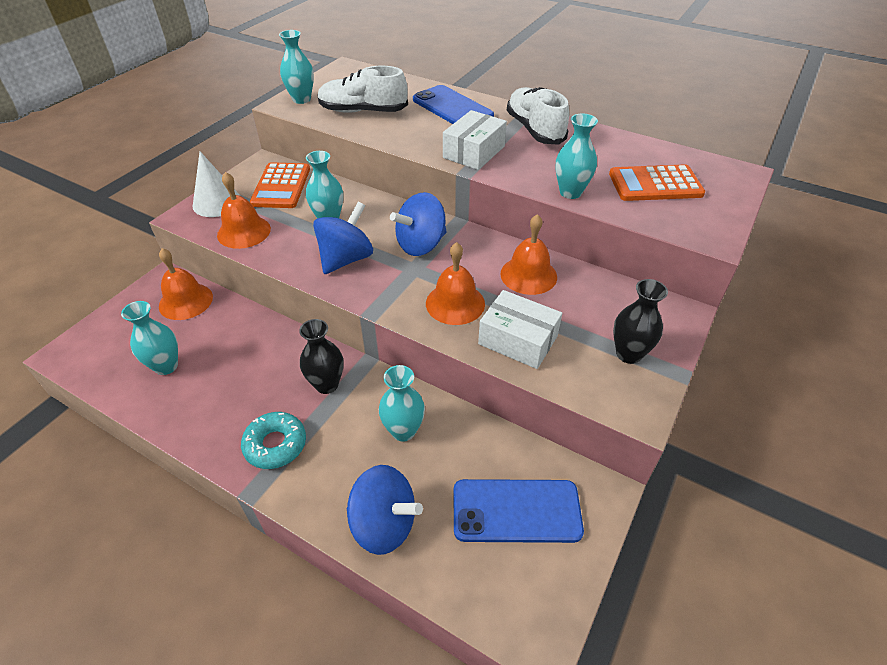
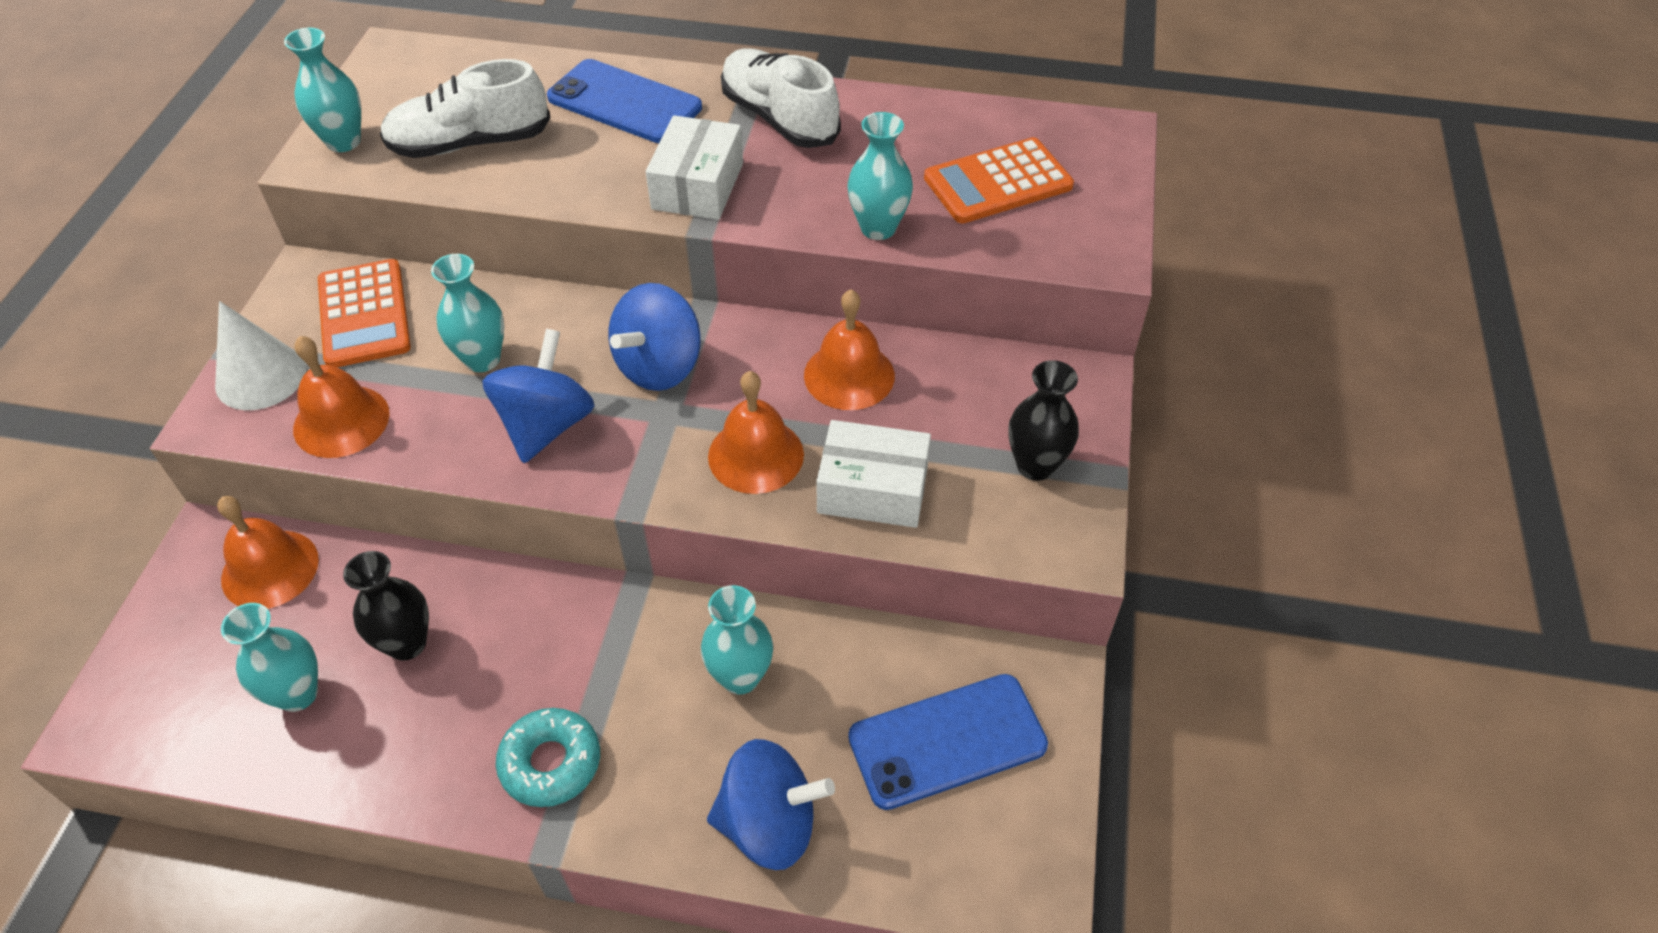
camera: 20 degrees left, 5 degrees up
(327, 384) = (588, 641): black vase -> black vase (407, 643)

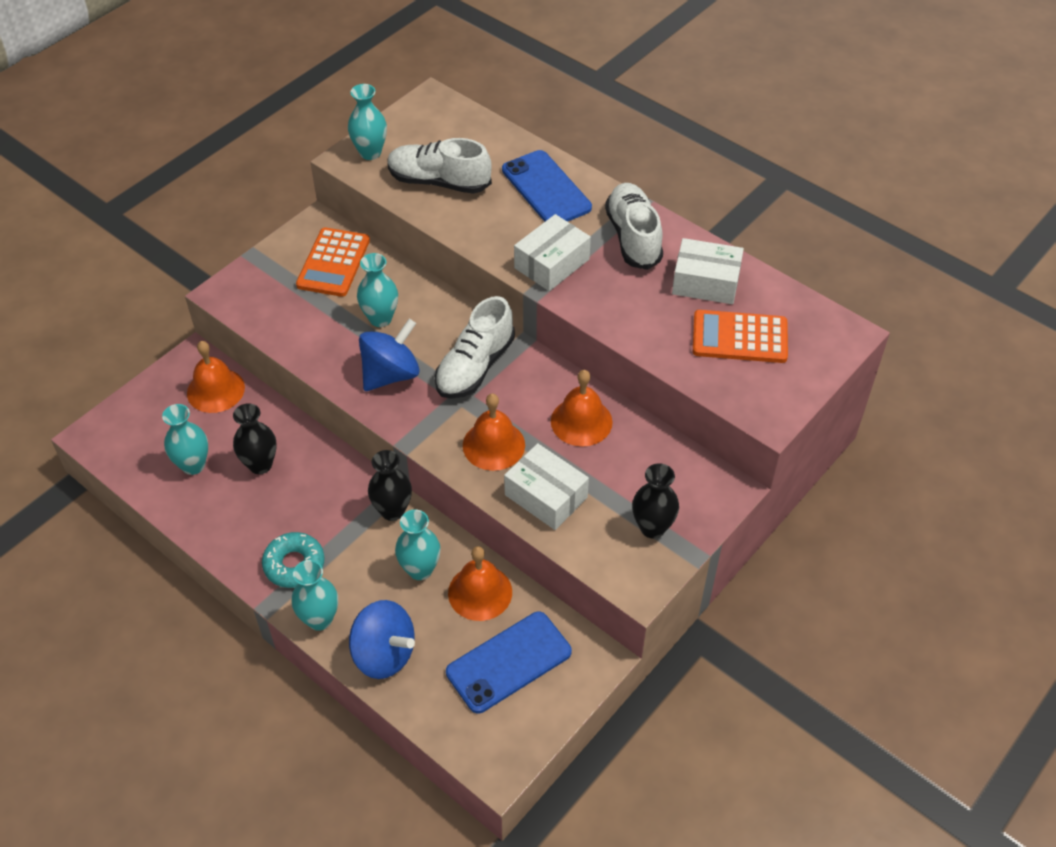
camera: 30 degrees right, 0 degrees up
(260, 377) = (260, 278): white cone -> none
(341, 421) = (286, 323): orange bell -> orange bell (480, 592)
(647, 615) = (392, 511): none -> black vase
(659, 366) = (475, 366): blue spinning top -> white shoe
(878, 228) = (640, 336): turquoise vase -> turquoise vase (319, 619)
(908, 136) = (706, 282): none -> white box
(947, 741) = (509, 662): blue phone -> blue phone turned 45 degrees counterclockwise

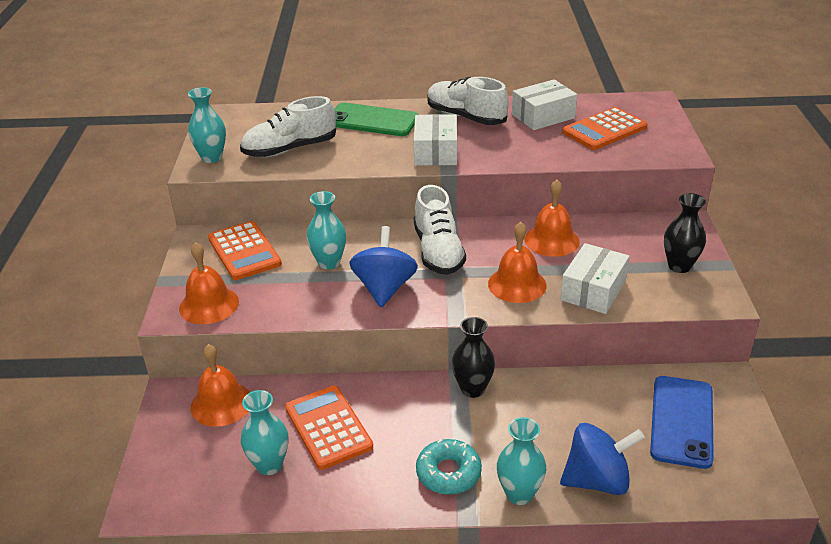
camera: 40 degrees left, 15 degrees down
(260, 464) = (328, 427): black vase -> orange calculator
(420, 569) = (544, 410): turquoise vase -> none
(480, 592) = (602, 395): orange bell -> orange bell (209, 305)
(546, 189) = (372, 120): blue phone -> green phone
(546, 496) = (593, 290): white box -> white box turned 60 degrees counterclockwise

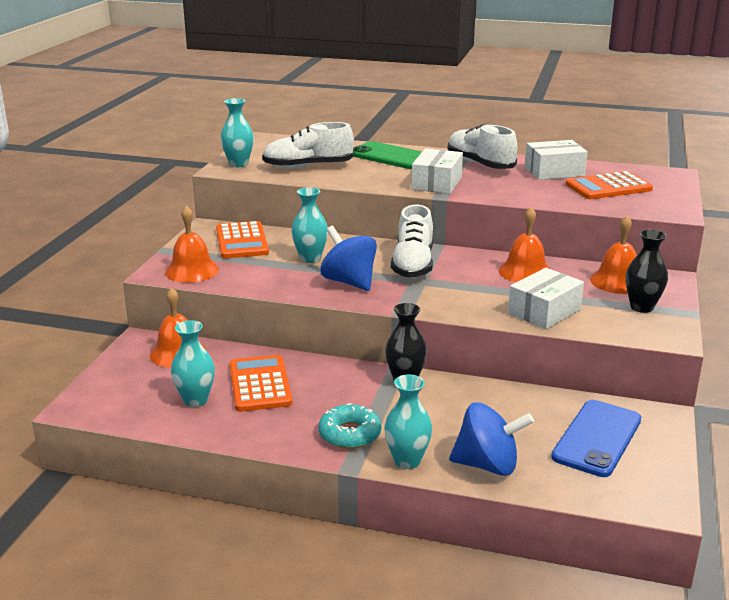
camera: 15 degrees right, 10 degrees down
(384, 288) = (349, 282): blue spinning top -> blue spinning top turned 60 degrees counterclockwise
(517, 284) = (473, 297): orange bell -> orange bell (617, 281)

